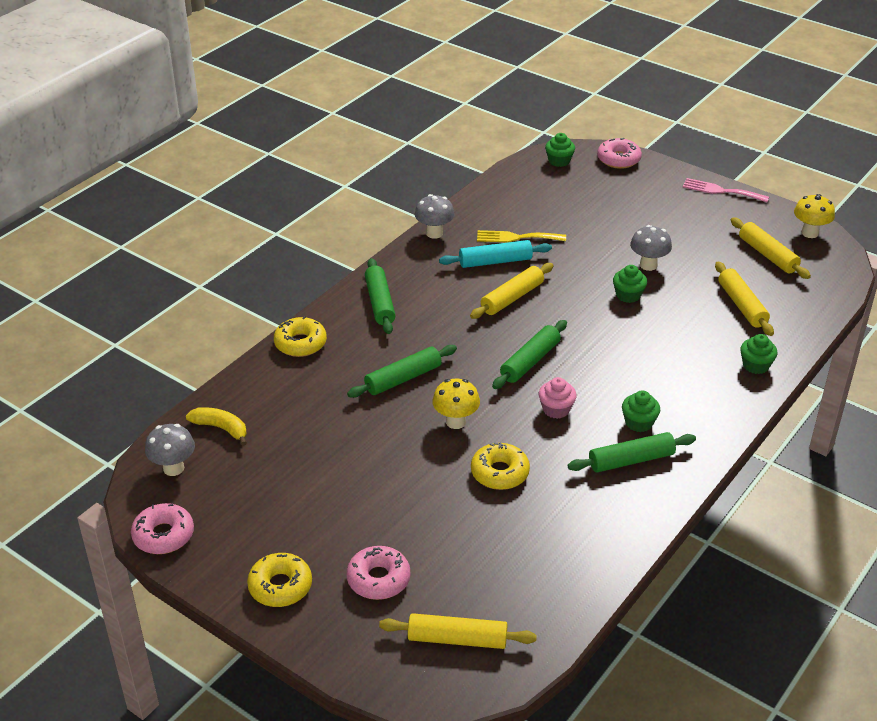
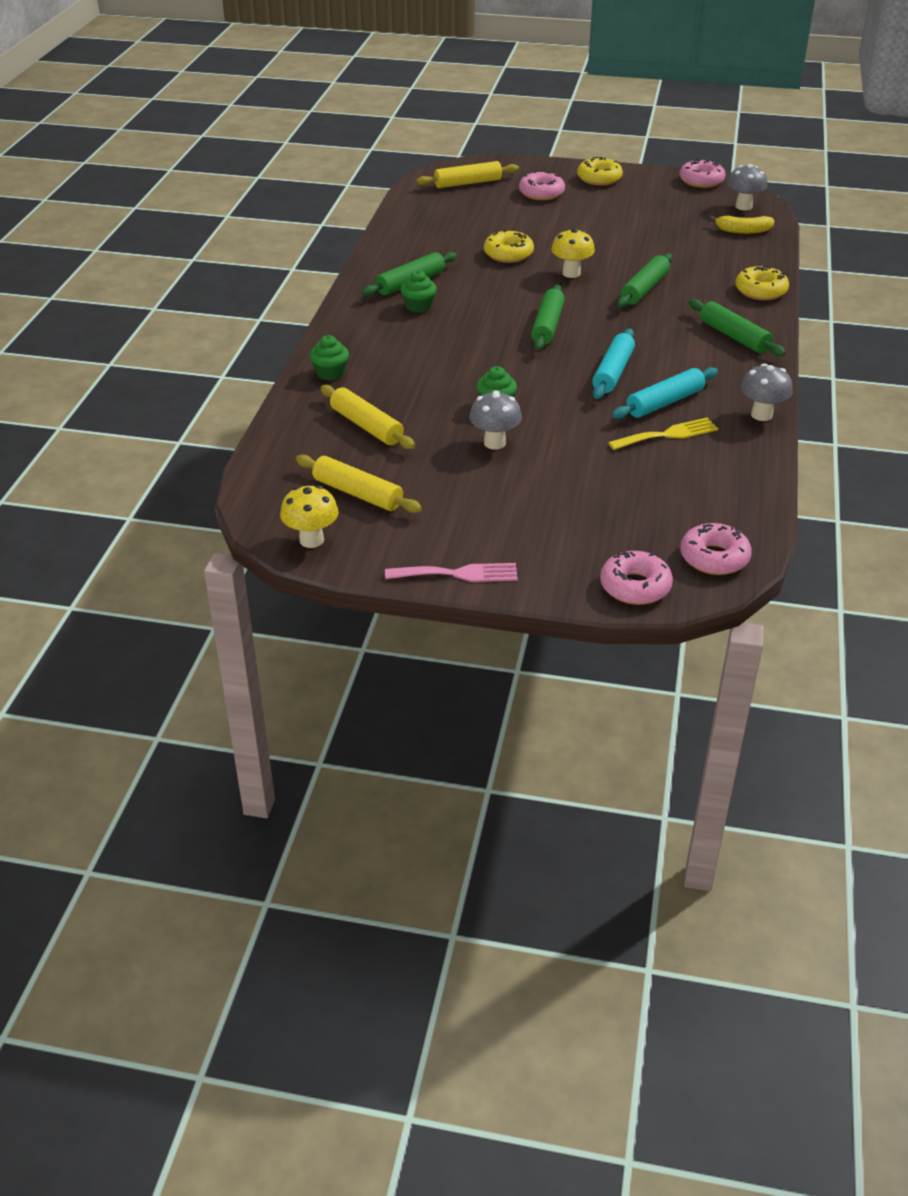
camera: 155 degrees right, 0 degrees up
(512, 298) = (613, 372): yellow rolling pin -> turquoise rolling pin
(556, 409) = (496, 299): pink cupcake -> none
(559, 161) = (714, 558): green cupcake -> pink donut

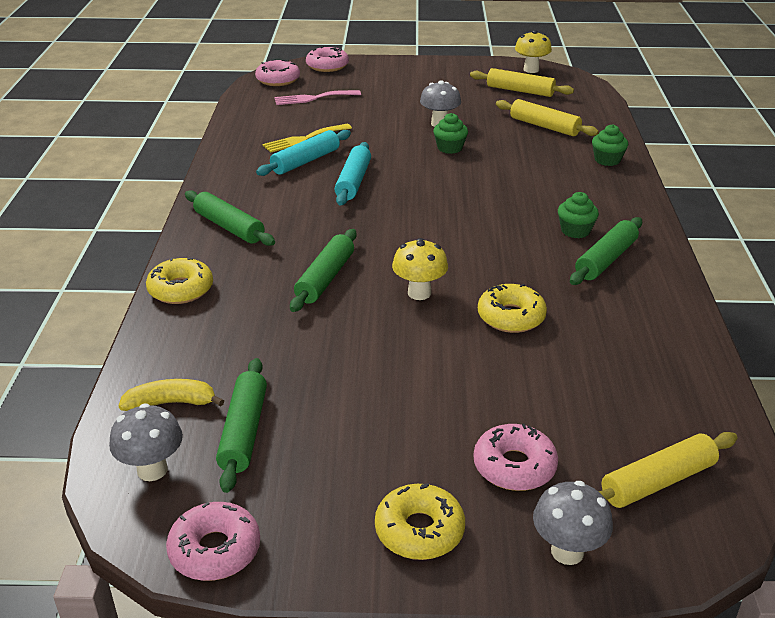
camera: 170 degrees right, 5 degrees down
(458, 574) = (433, 63): pink fork -> pink fork (313, 98)
(547, 326) = (428, 221): green rolling pin -> green rolling pin (243, 431)
(761, 415) = (222, 159): grey mushroom -> grey mushroom (567, 551)

